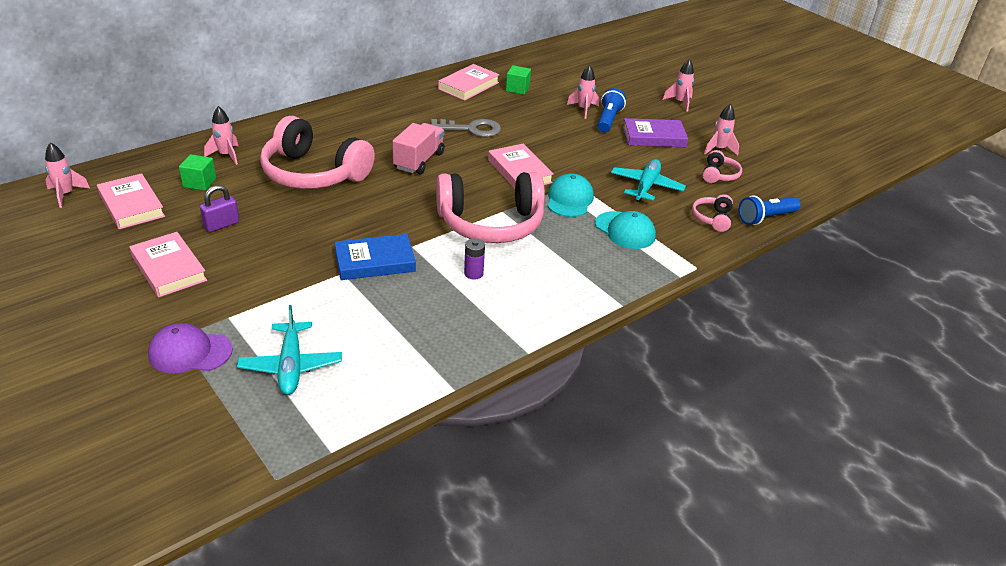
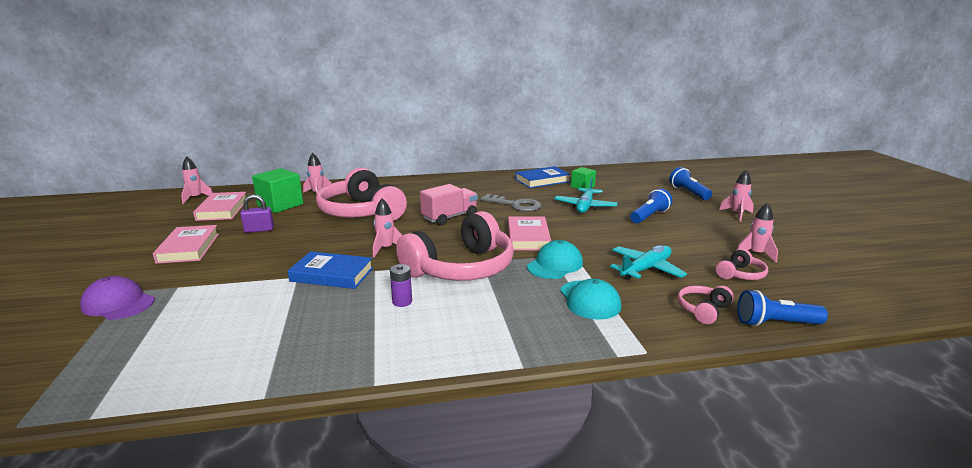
camera: 30 degrees right, 15 degrees down
(199, 183) = (280, 205): green cube -> green cube, size x1.69
(291, 366) = (166, 333): turquoise plane -> turquoise plane (585, 206)
(468, 86) = (542, 180): pink book -> blue book
(491, 223) = (461, 268): pink headphones -> pink headphones turned 60 degrees counterclockwise
(583, 109) = (631, 206): pink rocket -> pink rocket (386, 249)
(623, 79) = (688, 193): none -> blue flashlight
(654, 137) = (687, 234): purple book -> none

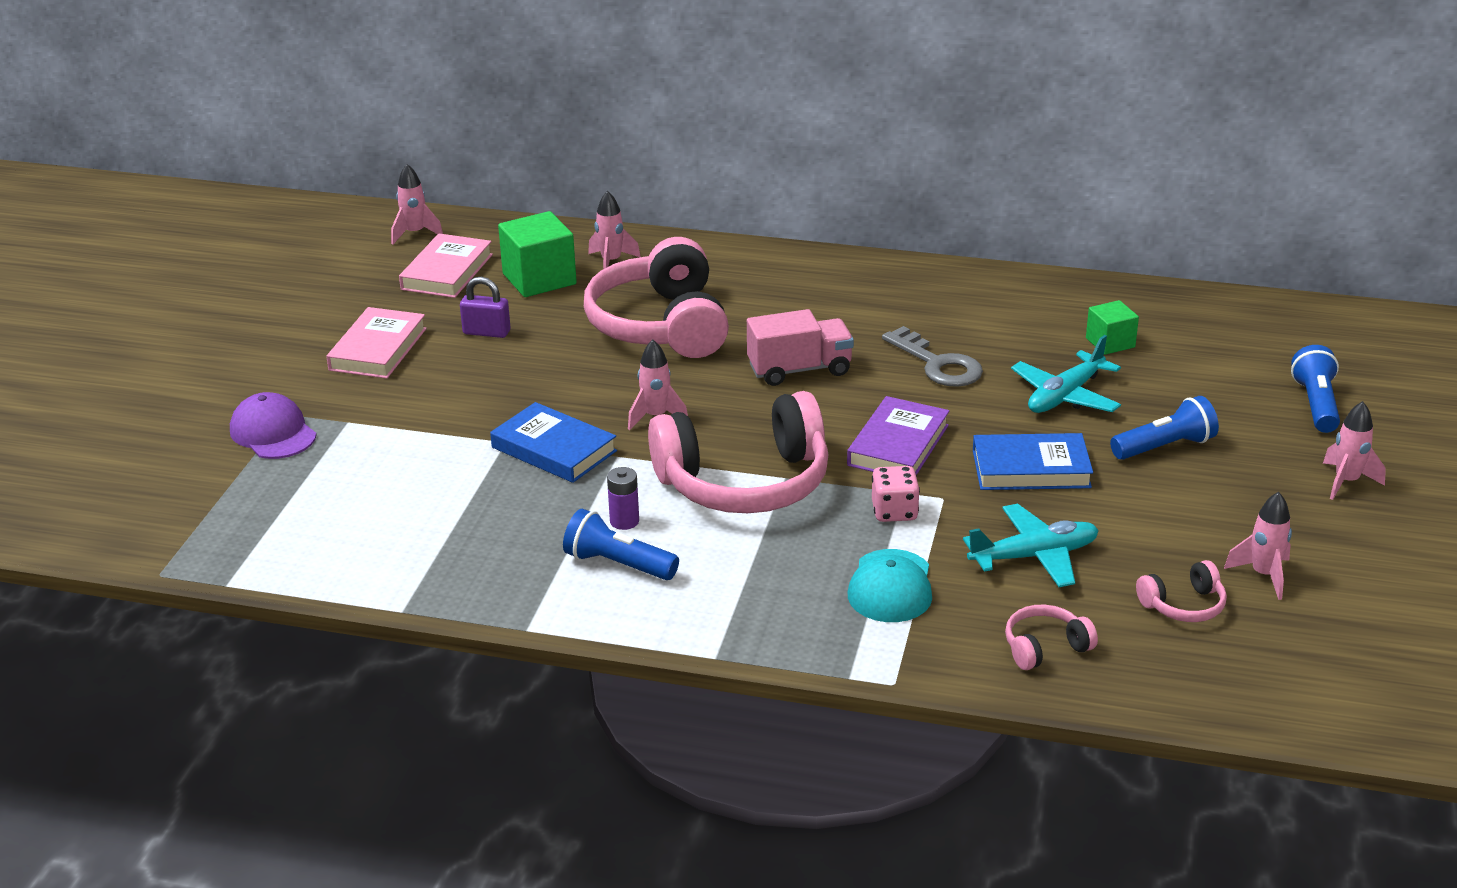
camera: 25 degrees right, 10 degrees up
(528, 237) = (898, 445): pink book -> purple book
(542, 180) = (1045, 308): blue book -> blue book (1031, 469)
(555, 265) = (894, 511): turquoise cap -> pink dice
(775, 323) = (1131, 696): blue flashlight -> blue flashlight (618, 564)

